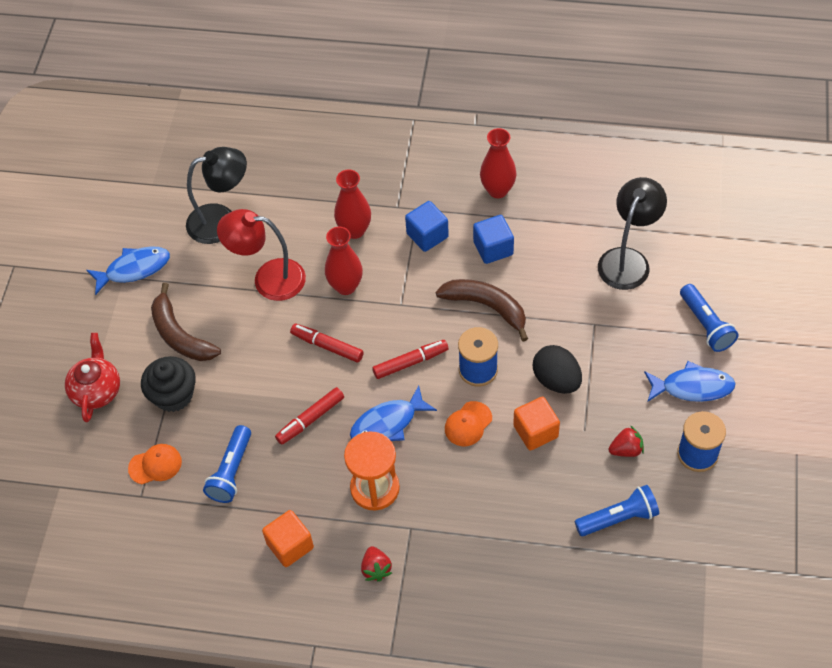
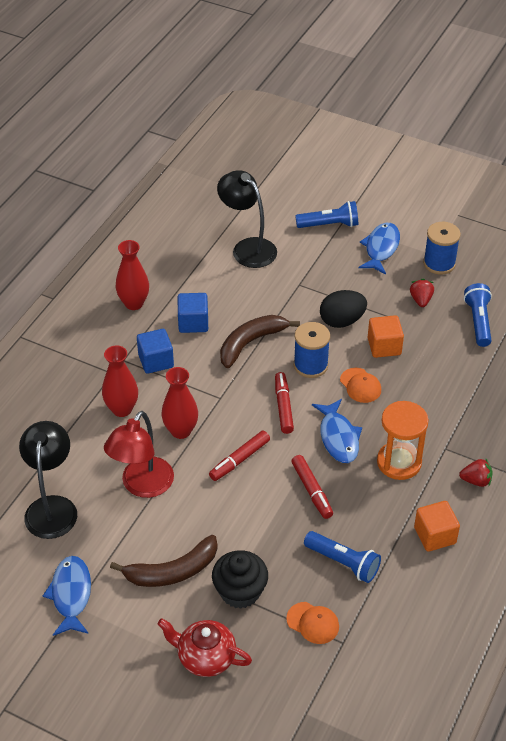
camera: 75 degrees left, 10 degrees down
(155, 465) = (313, 623): orange cap -> orange cap turned 120 degrees clockwise

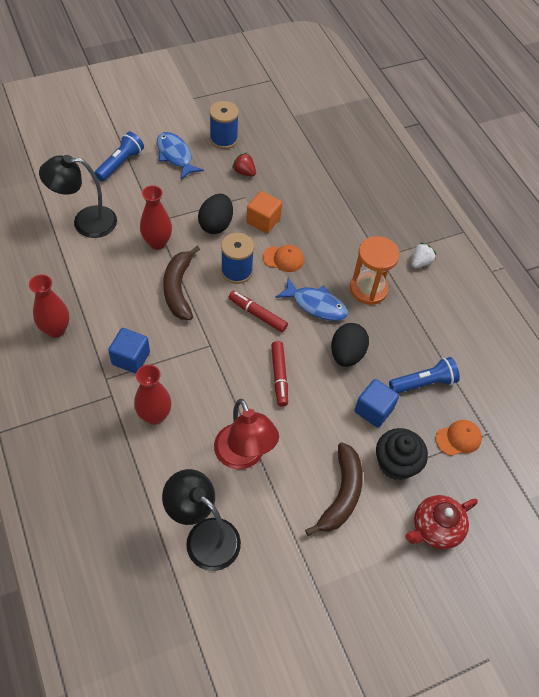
camera: 55 degrees left, 10 degrees up
(71, 594) = (303, 583): blue fish -> none
(181, 431) = (216, 392): red vase -> red vase (157, 242)
(193, 323) = (120, 307): blue cube -> blue cube (373, 410)
(312, 490) = (346, 354): red marker -> black egg
(435, 535) = (444, 317): orange cube -> none
(476, 480) = (420, 262): red strawberry -> white strawberry
(478, 321) = (294, 160): blue flashlight -> none

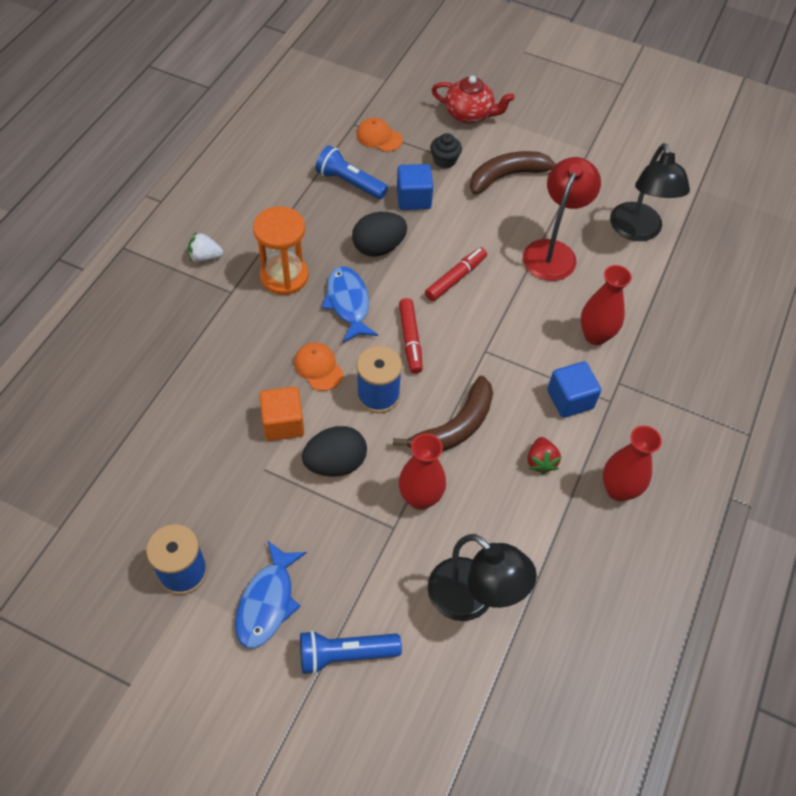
camera: 130 degrees left, 0 degrees up
(244, 172) = (222, 501): red strawberry -> red strawberry (541, 461)
(396, 463) = (444, 160): black cupcake -> black cupcake, size x0.62

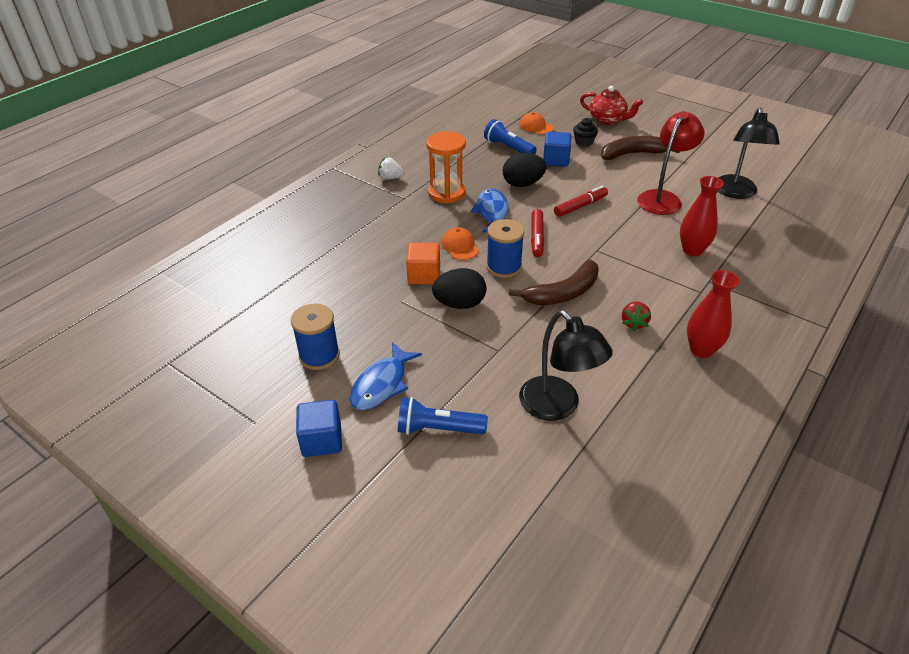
camera: 15 degrees right, 15 degrees down
(420, 498) = (525, 334): red vase -> none
(570, 399) = (665, 287): blue cube -> blue cube (322, 440)

